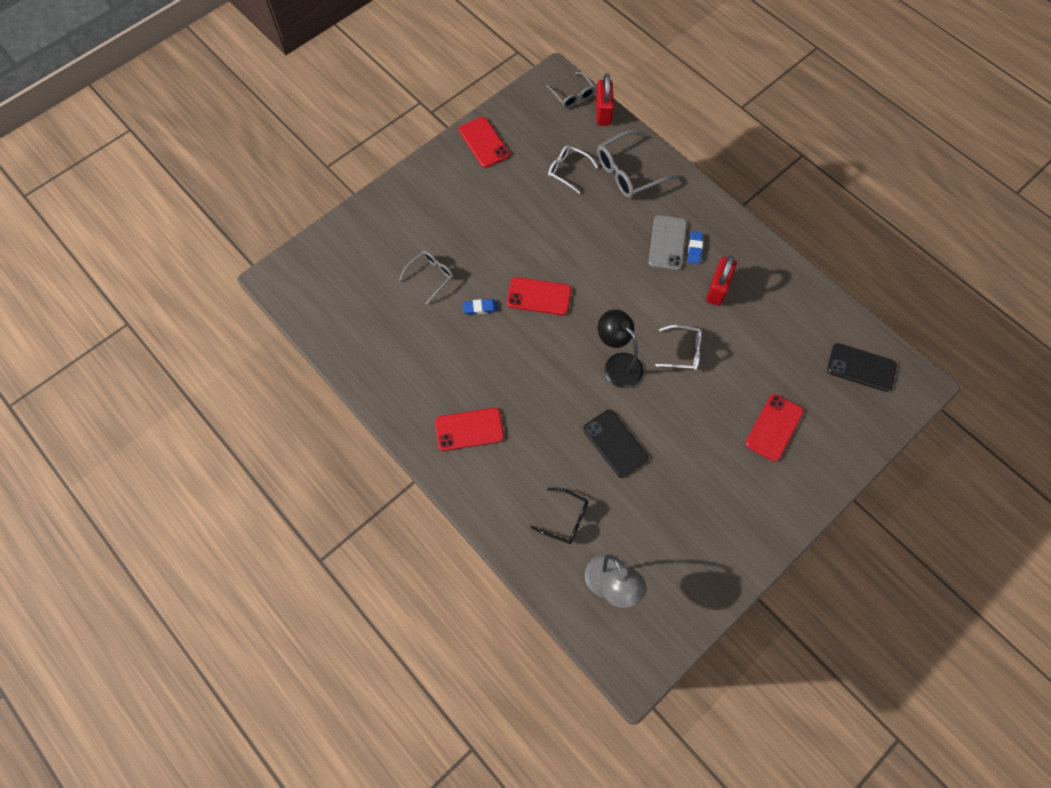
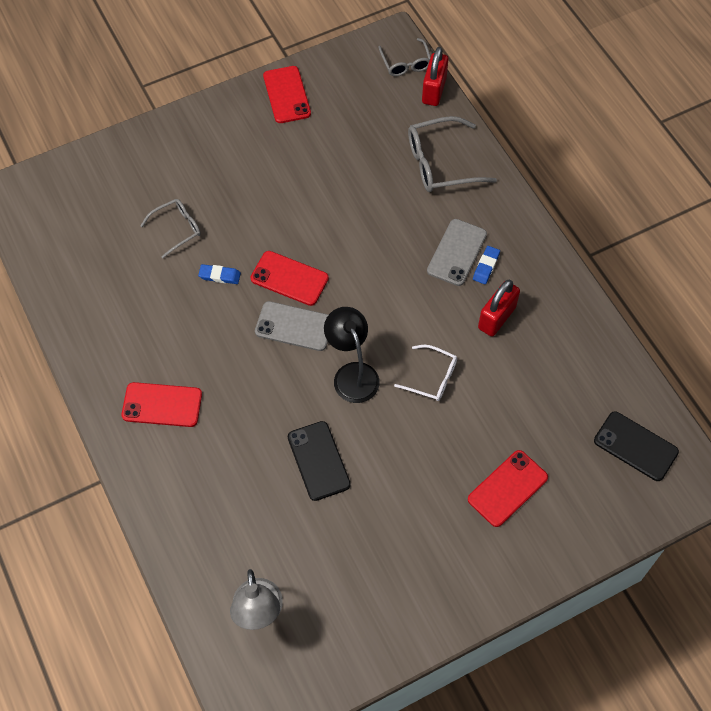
camera: 15 degrees right, 5 degrees down
(556, 336) = (294, 326): none -> grey phone
(565, 519) = (234, 529): black glasses -> none
(568, 170) = (371, 146): white glasses -> none

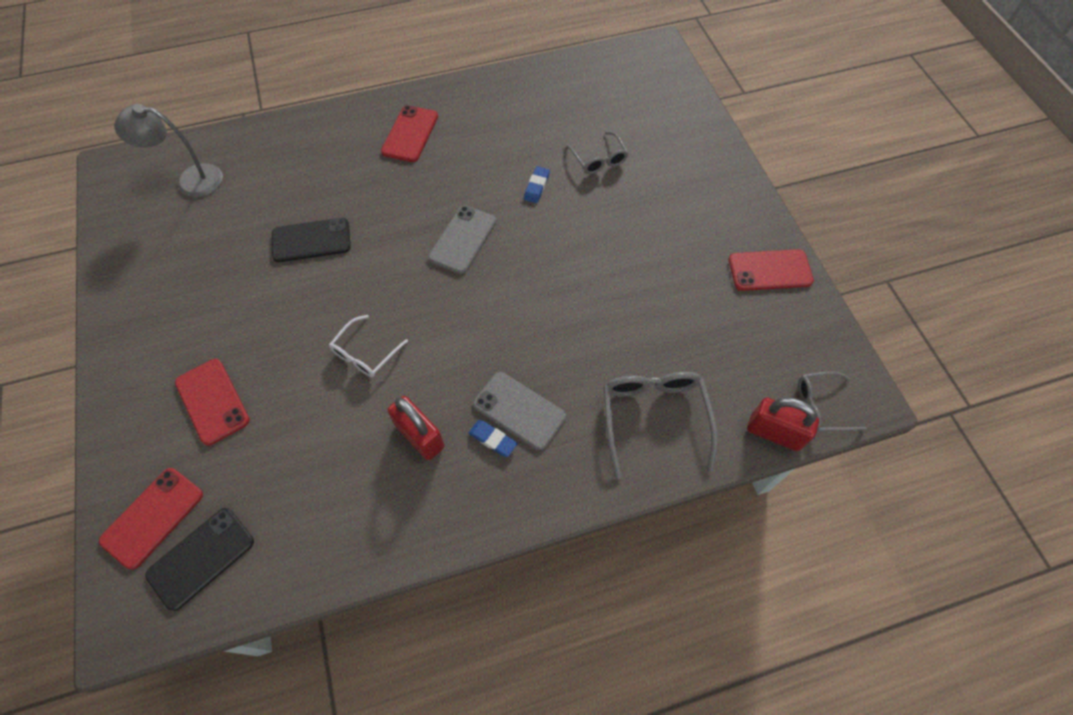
camera: 100 degrees right, 0 degrees up
(289, 278) = (520, 242): red phone -> red phone (152, 517)
(352, 374) = (394, 281): black lamp -> none

